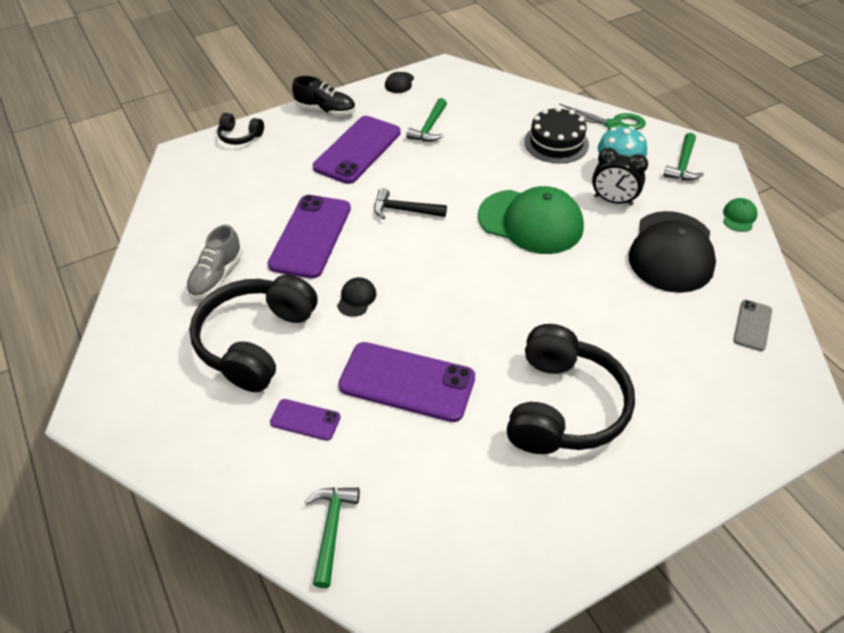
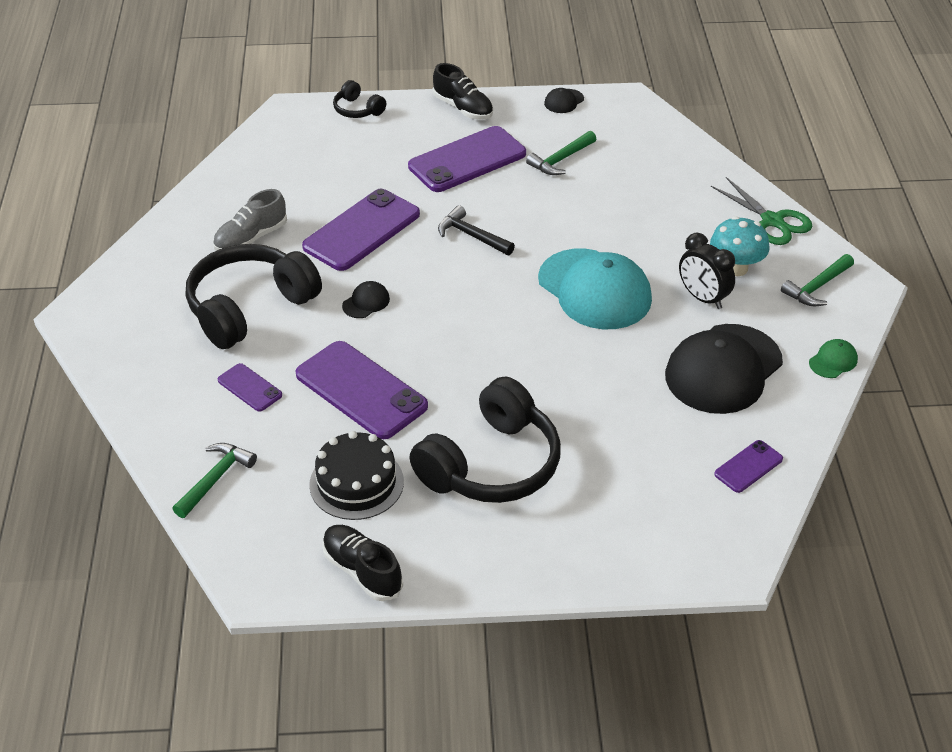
camera: 25 degrees right, 5 degrees down
(530, 565) = (362, 571): none -> black shoe
(531, 222) = (594, 289): green cap -> turquoise cap
(556, 143) = (689, 219): black cake -> black cake (356, 483)
(752, 325) = (748, 466): grey phone -> purple phone

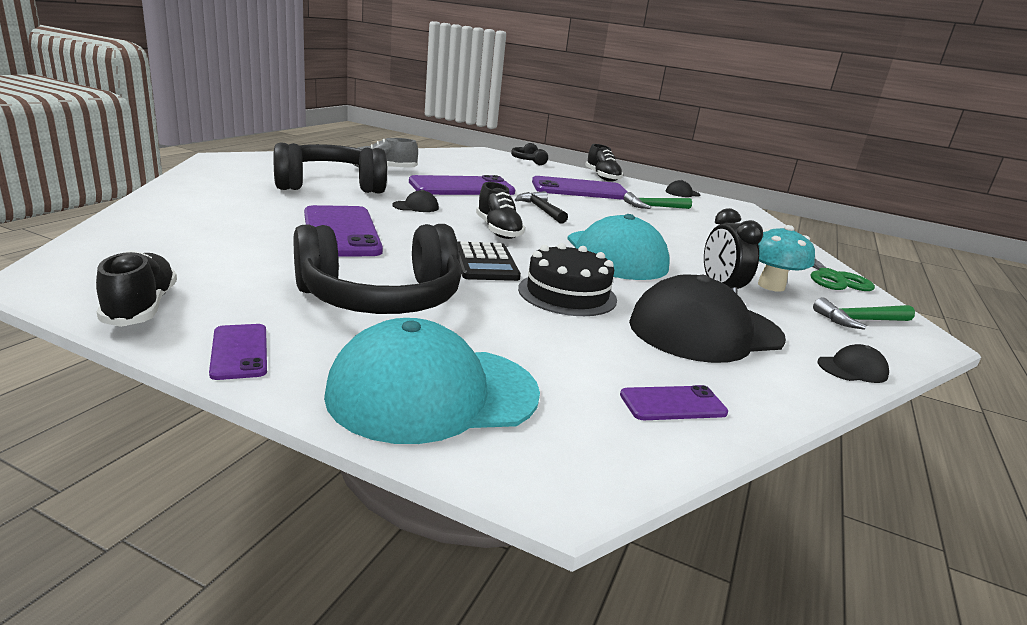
camera: 25 degrees right, 20 degrees down
(215, 479) = (148, 226): green hammer -> none
(250, 388) = (264, 206): purple phone -> purple phone (239, 352)
(356, 483) = (246, 265): black cake -> black cake (567, 294)
(473, 304) = (498, 231): none -> black shoe
(512, 368) = (485, 263): none -> black calculator
(616, 539) = (433, 393): none -> turquoise cap
(833, 361) = (852, 369): green cap -> black cap

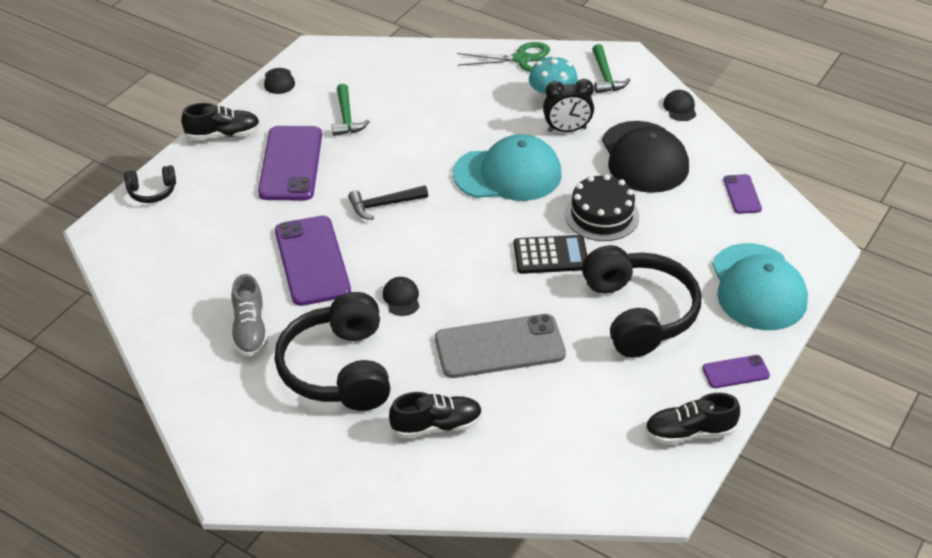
camera: 80 degrees left, 20 degrees up
(341, 232) = (499, 347): purple phone -> grey phone
(498, 231) = (463, 242): black shoe -> black shoe (436, 426)

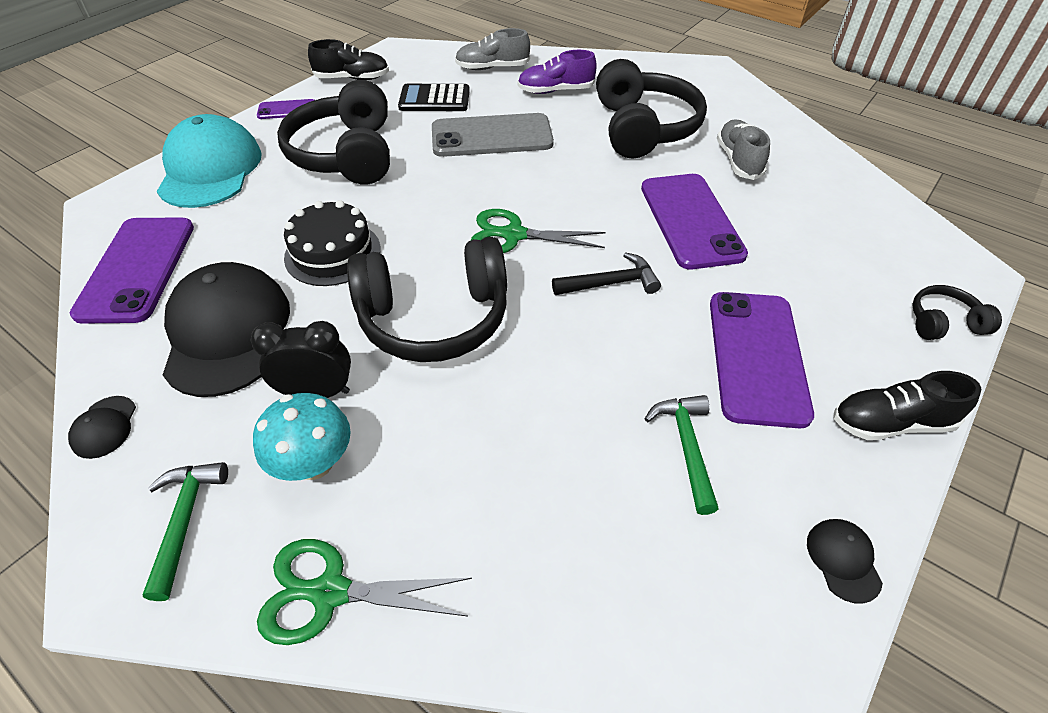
camera: 175 degrees left, 5 degrees up
(401, 298) = (586, 179): black cap -> none
(436, 426) = (555, 91): black shoe -> purple shoe
(461, 239) = (514, 235): none -> green scissors
(508, 174) = (434, 318): turquoise cap -> black headphones
(521, 466) = (492, 68): none -> grey shoe
(550, 255) = (414, 211): black calculator -> black calculator (434, 99)
(742, 194) = (137, 269): purple phone -> purple phone, size x2.02

